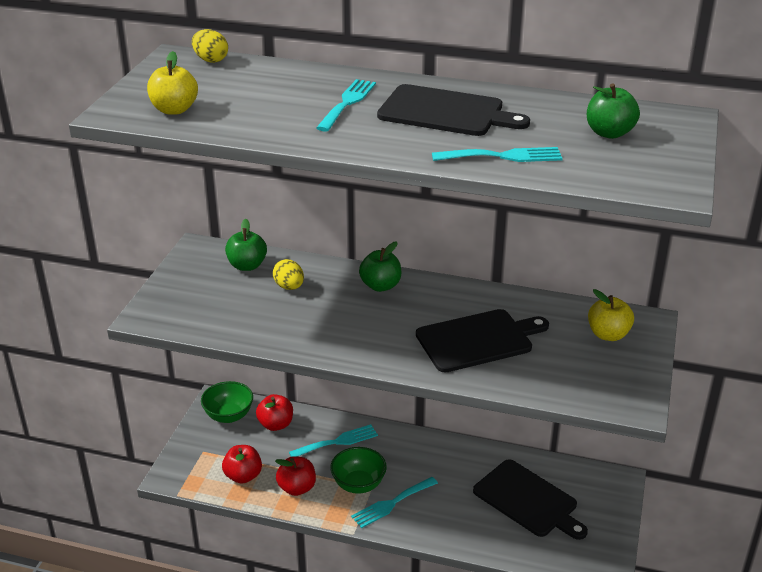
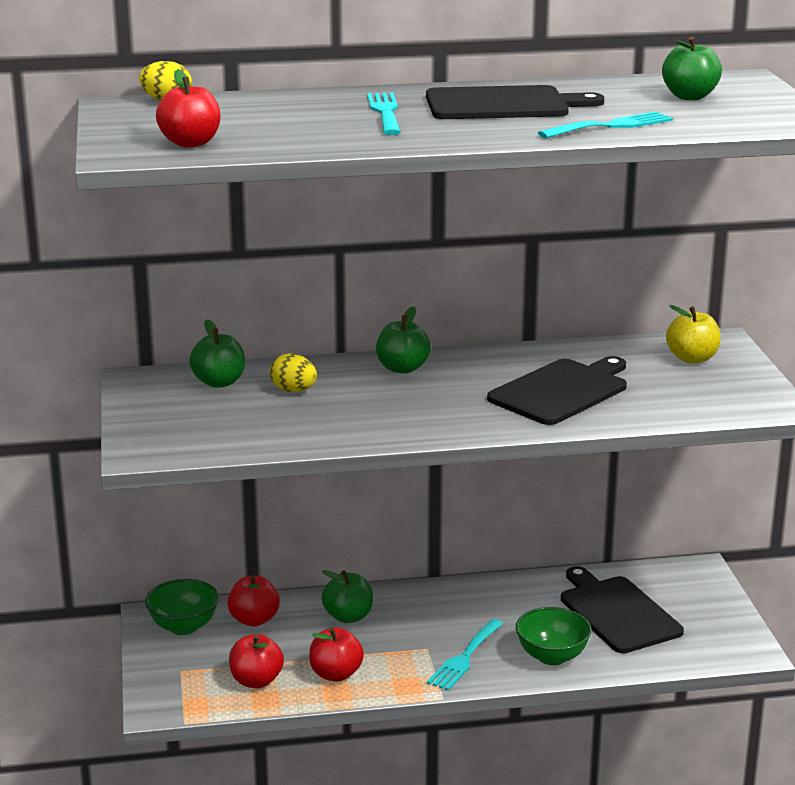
camera: 25 degrees left, 10 degrees down
(174, 110) = (190, 143): yellow apple -> red apple
(338, 442) = (348, 616): turquoise fork -> green apple
(358, 484) = (409, 650): green bowl -> green bowl (552, 656)
(528, 500) = (617, 612): black cutting board -> black cutting board turned 135 degrees counterclockwise

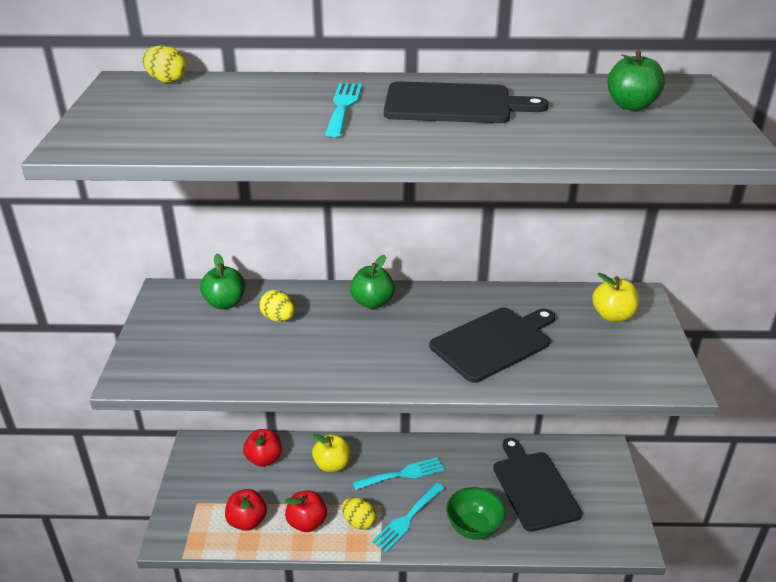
camera: 10 degrees right, 10 degrees up
(183, 626) = (213, 459): green bowl -> none
(190, 143) = (148, 134): red apple -> none
(348, 616) = (332, 465): green apple -> yellow apple
(403, 666) = (359, 522): none -> yellow egg
(611, 126) = (544, 139): turquoise fork -> turquoise fork (403, 474)

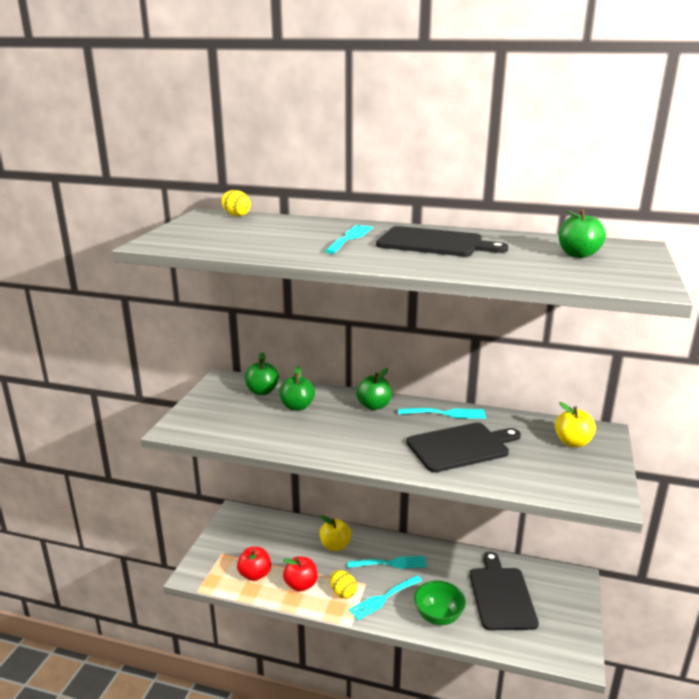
camera: 15 degrees right, 10 degrees down
(264, 459) = (283, 531): red apple -> none
(278, 318) = (297, 406): yellow egg -> green apple
(461, 300) = (446, 413): none -> turquoise fork

